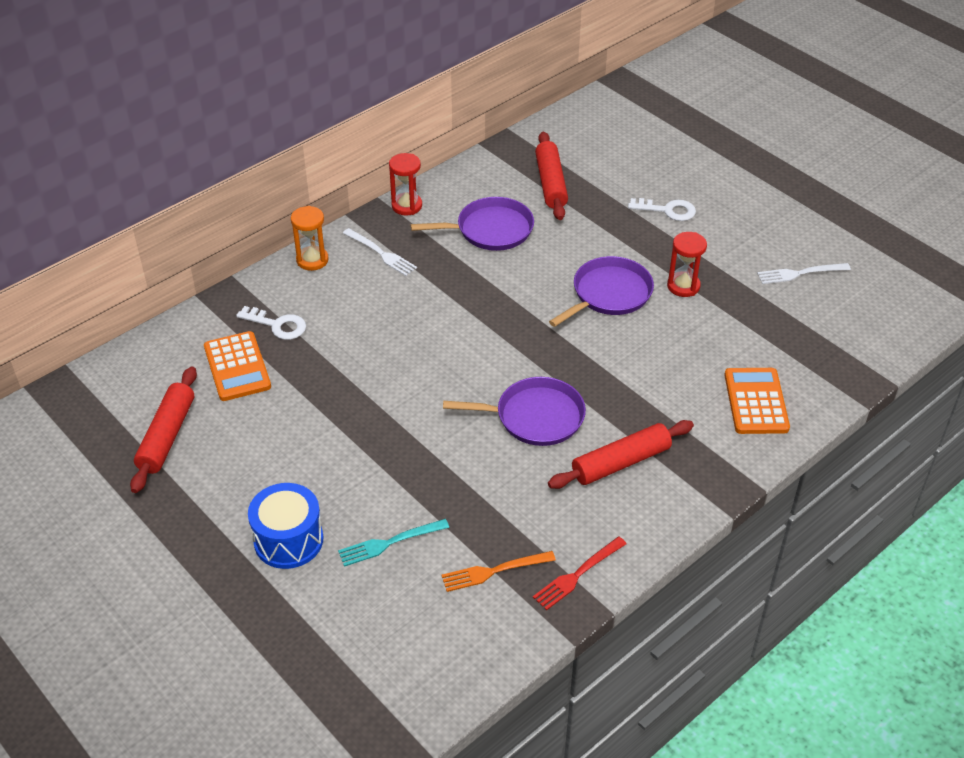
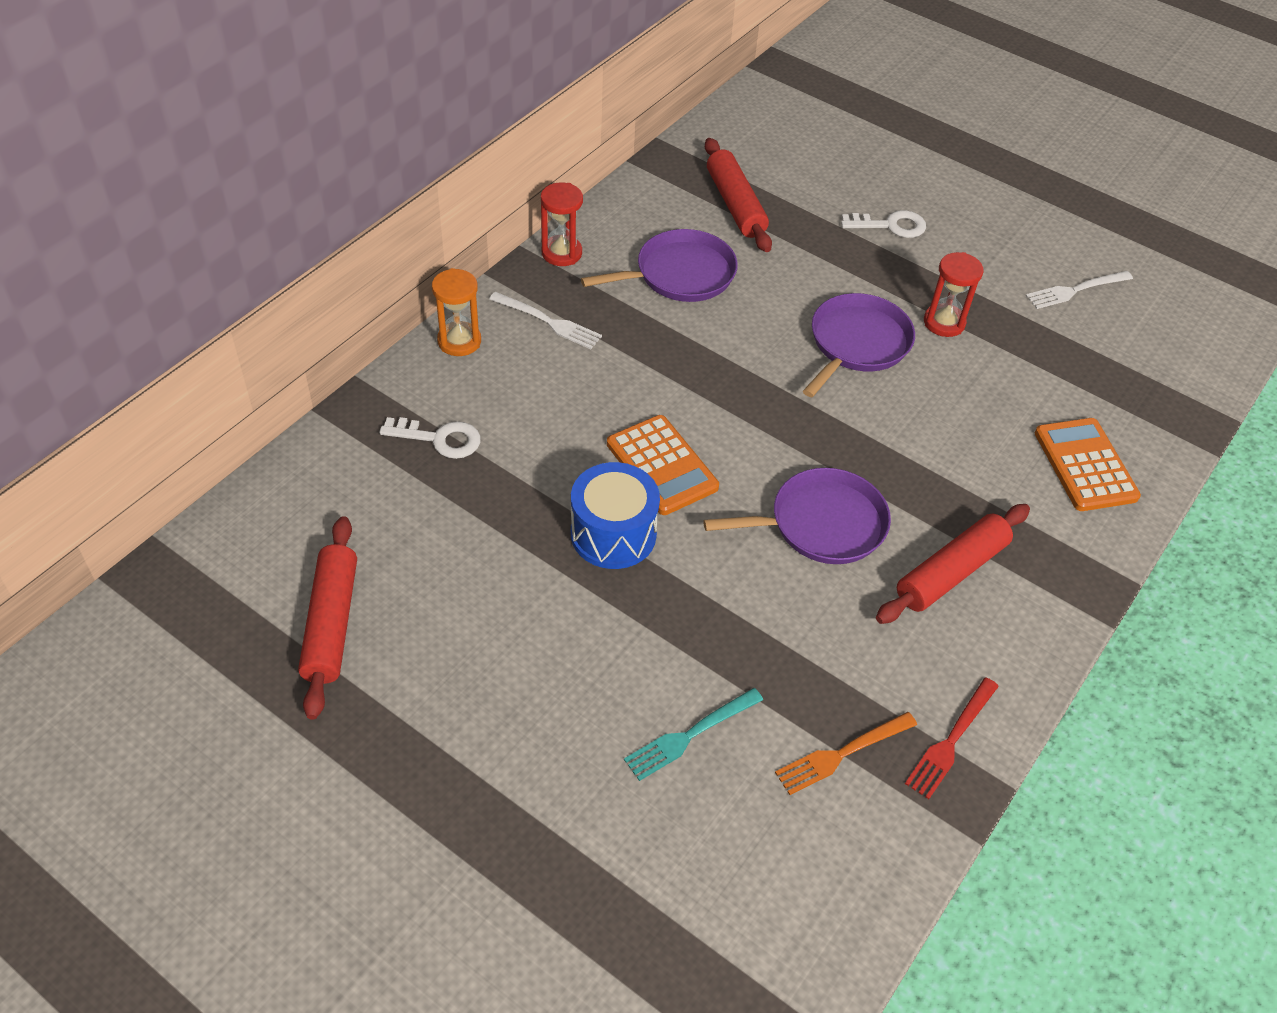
camera: 15 degrees left, 5 degrees up
(237, 367) = (401, 506): orange calculator -> orange calculator (661, 466)
(288, 540) = (550, 754): blue drum -> blue drum (613, 534)

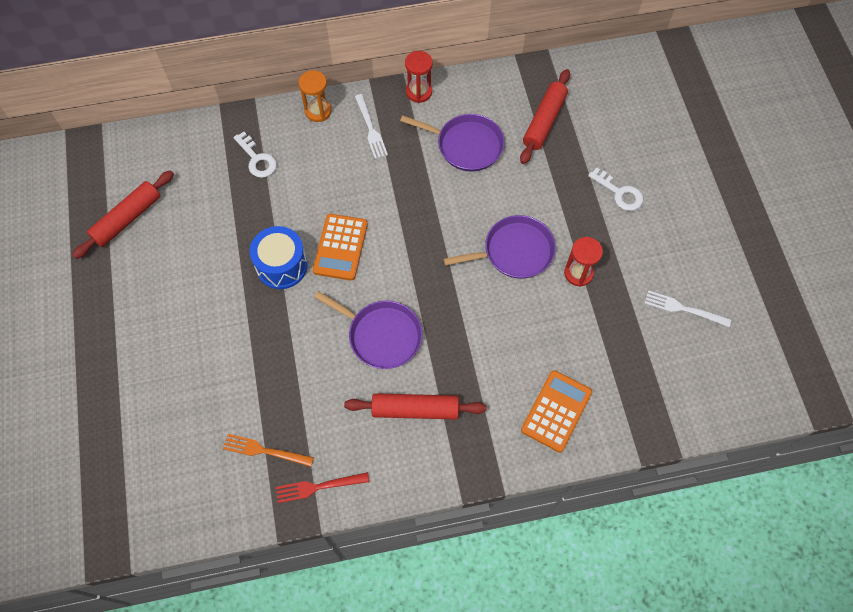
camera: 45 degrees right, 15 degrees up
(689, 736) = (212, 387): turquoise fork -> none

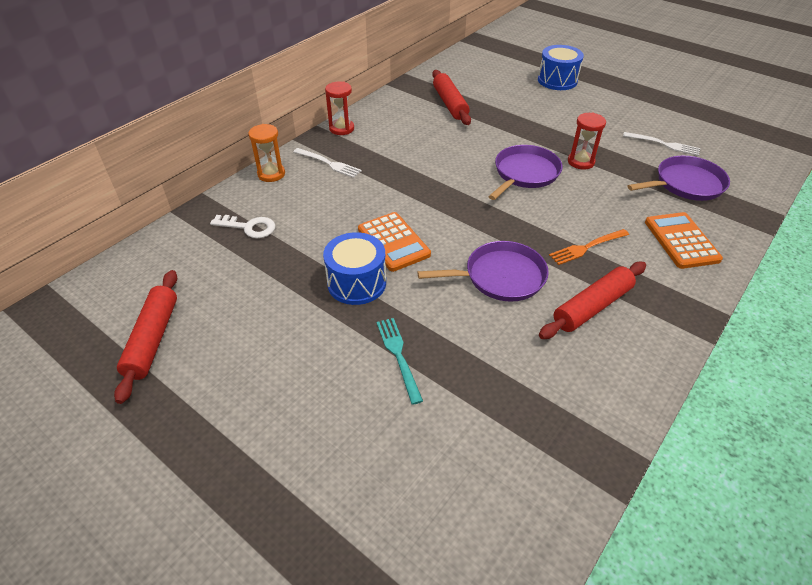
camera: 40 degrees left, 20 degrees down
(252, 344) = (398, 355): none -> turquoise fork
(264, 451) = (514, 432): orange fork -> orange fork (586, 247)
(318, 487) = (597, 423): red fork -> none
(466, 145) = (413, 138): purple pan -> purple pan (686, 184)
(619, 193) = (545, 113): white key -> none
(683, 309) = (664, 144): white fork -> white fork turned 135 degrees counterclockwise
(686, 157) = (557, 80): none -> blue drum

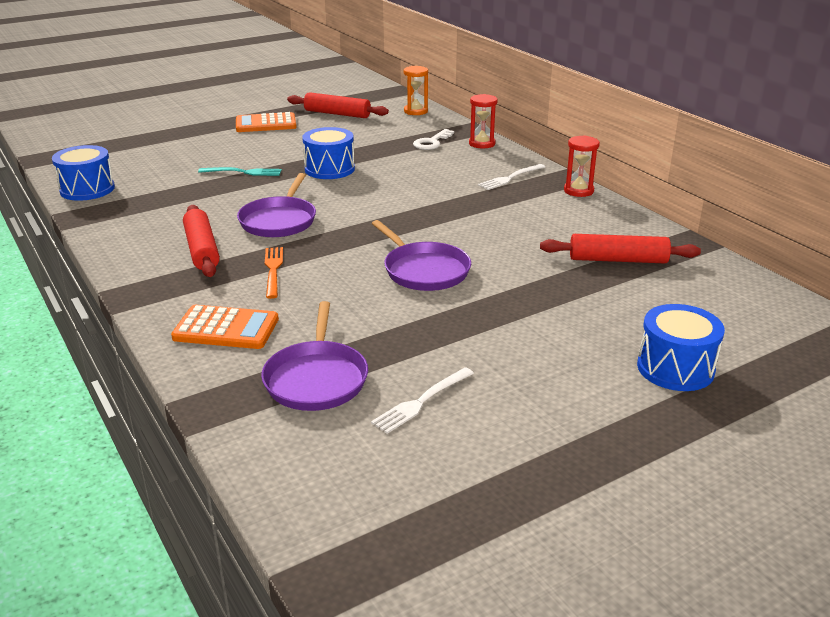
camera: 110 degrees right, 15 degrees down
(271, 174) = (506, 155): orange hourglass -> orange hourglass (415, 111)
(393, 242) = (365, 188): orange calculator -> orange calculator (266, 124)
(538, 510) = (87, 189): none -> blue drum
(581, 162) = (423, 314): red hourglass -> red hourglass (482, 144)

